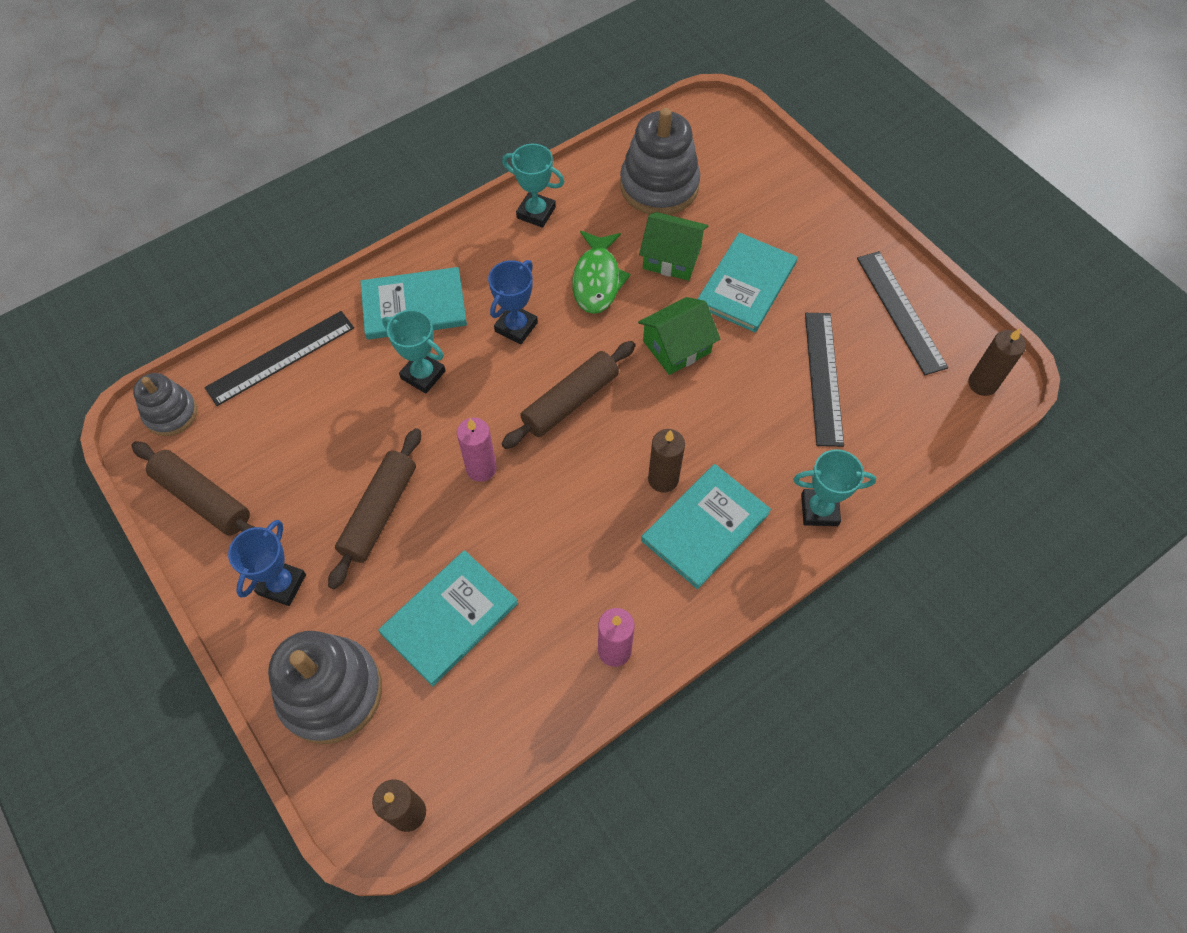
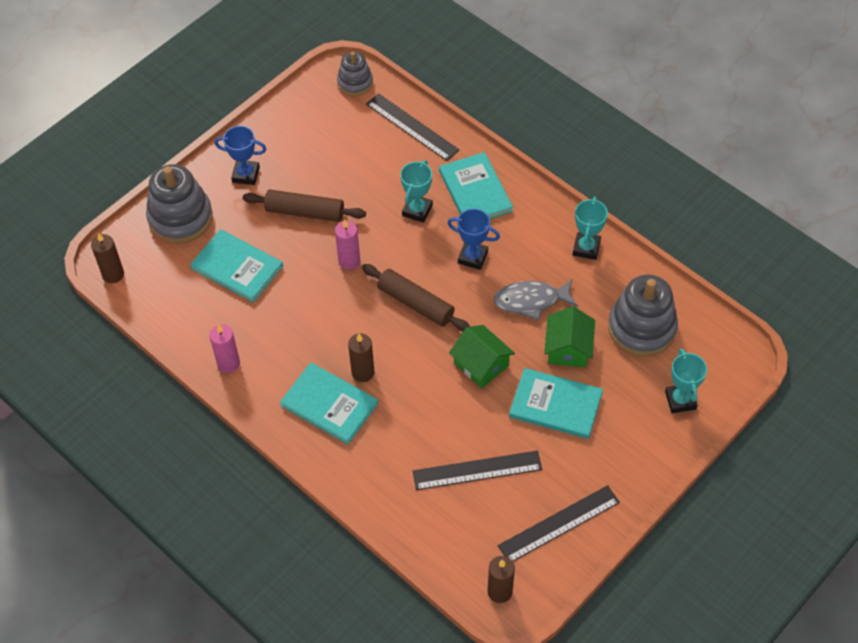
camera: 80 degrees right, 5 degrees down
(203, 498) = (297, 118): brown rolling pin -> none
(597, 280) = (531, 301): green fish -> grey fish
(819, 510) = (357, 478): turquoise trophy -> turquoise trophy (680, 400)

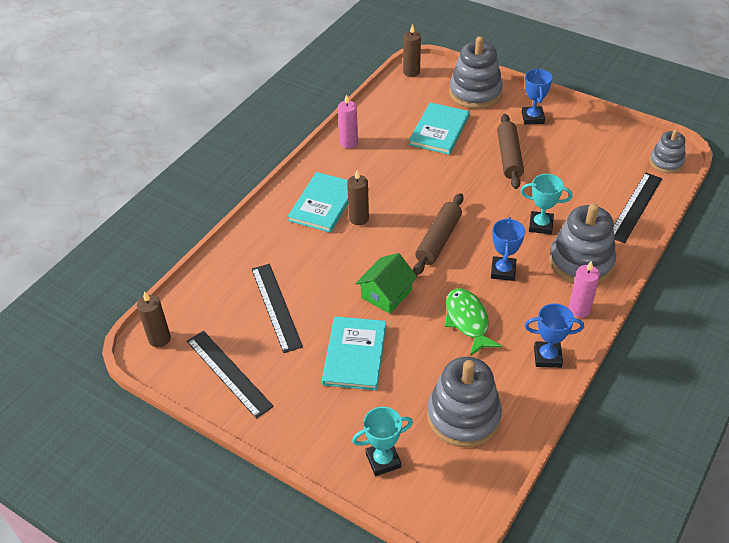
camera: 80 degrees right, 10 degrees down
(349, 261) = (468, 191): pink candle -> pink candle (579, 309)
(475, 191) = (581, 262): turquoise book -> grey stacking toy
(531, 301) = (467, 321): grey fish -> green fish
(568, 348) = (421, 356): green house -> none
(586, 248) = (547, 357): turquoise trophy -> blue trophy

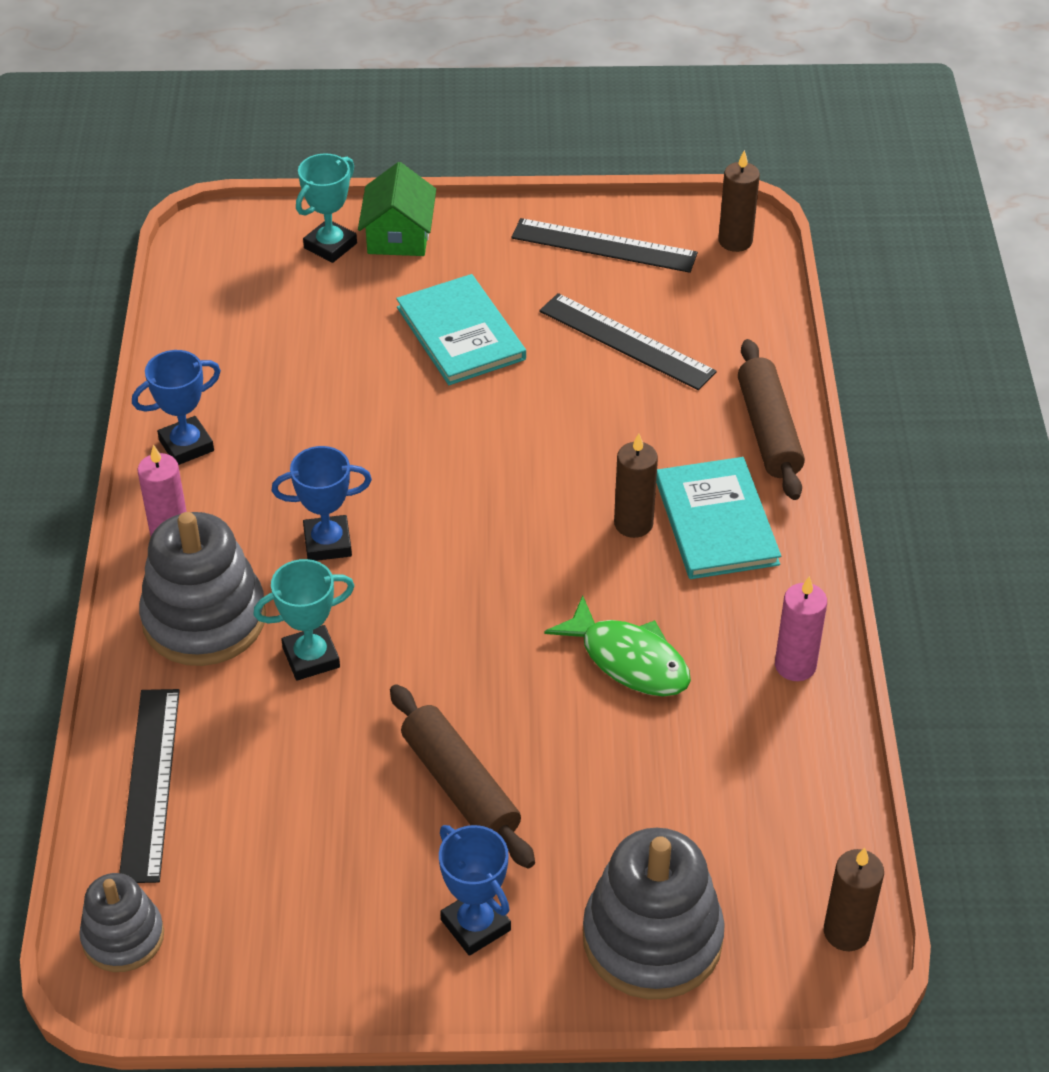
camera: 145 degrees right, 0 degrees up
(386, 294) = (484, 427): green house -> green house (399, 235)
(438, 240) = (470, 547): brown rolling pin -> brown rolling pin (768, 430)
(439, 130) = (648, 786): turquoise book -> none
(463, 416) = (262, 328): grey stacking toy -> none
(467, 321) = (334, 443): green fish -> green fish (628, 660)
(503, 271) = (327, 543): blue trophy -> blue trophy turned 75 degrees counterclockwise

